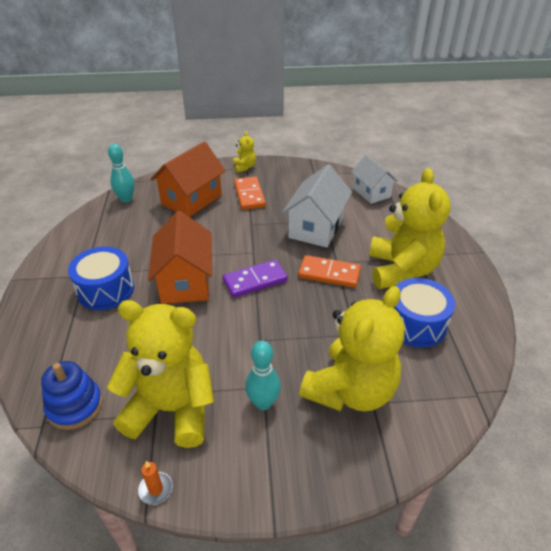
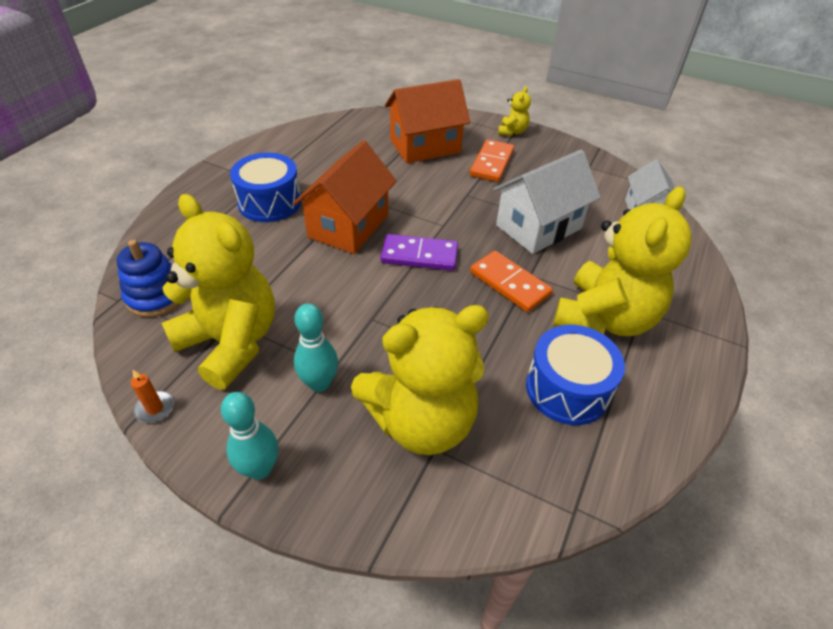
camera: 30 degrees right, 5 degrees up
(126, 199) = (361, 123): turquoise bowling pin -> turquoise bowling pin (260, 469)

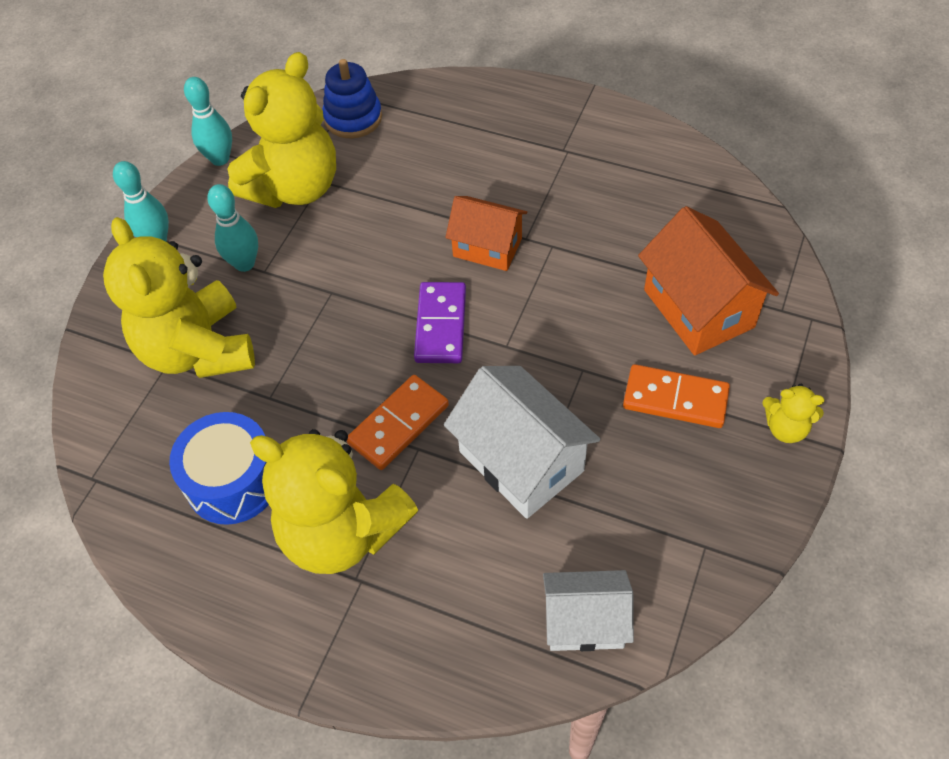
camera: 90 degrees right, 10 degrees up
(155, 408) = (220, 159): orange candle -> turquoise bowling pin
(269, 202) = (519, 165): blue drum -> none
(348, 226) = (487, 247): orange house -> orange house, size x0.66

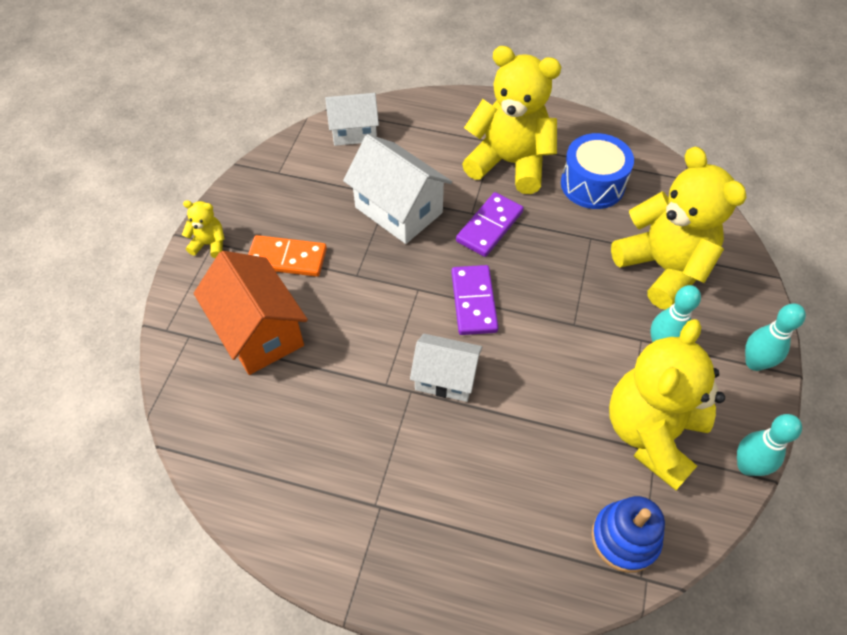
camera: 170 degrees right, 0 degrees up
(398, 424) = (489, 227): orange domino -> purple domino
(487, 247) = (445, 378): orange house -> white house

